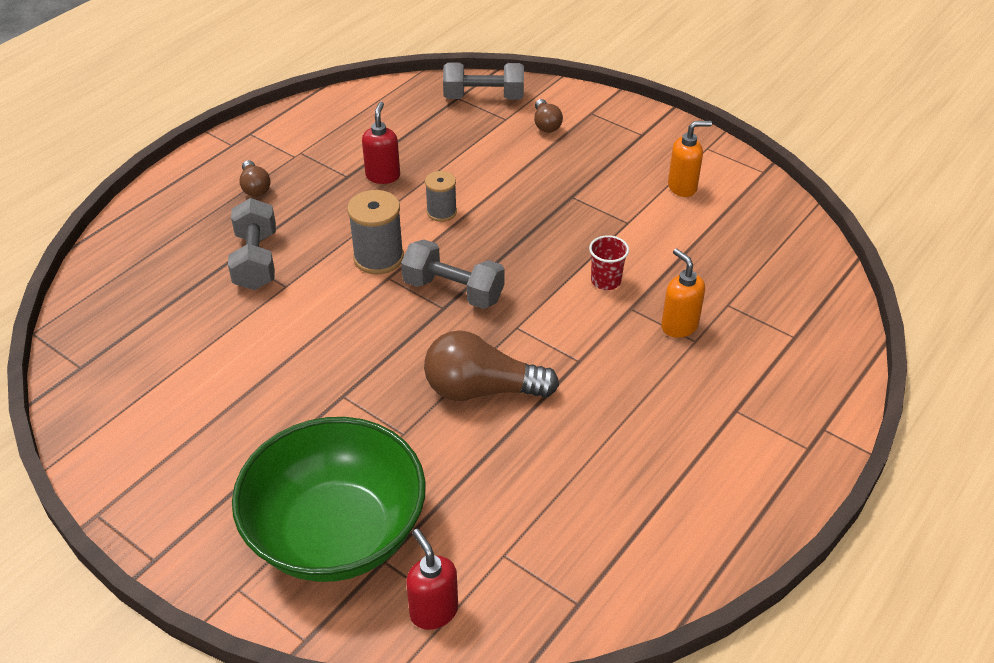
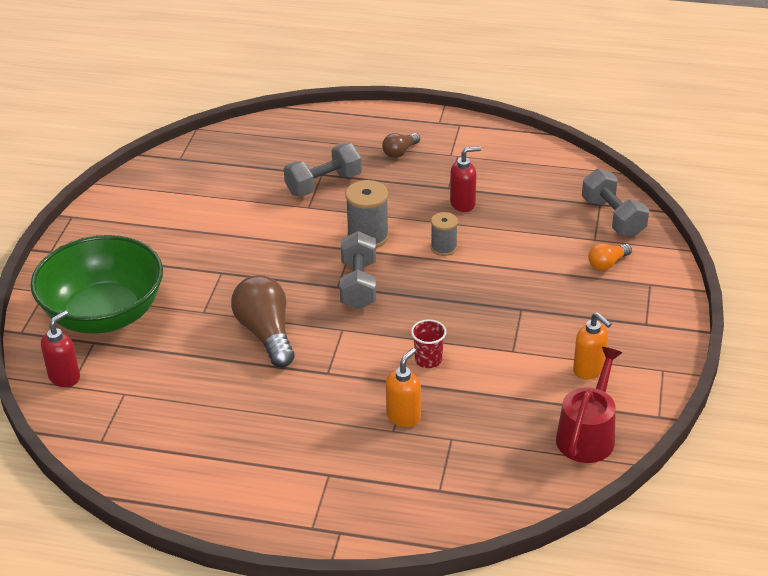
camera: 65 degrees right, 5 degrees down
(546, 124) = (607, 264): brown light bulb -> orange light bulb
(766, 219) = (587, 435): none -> red watering can

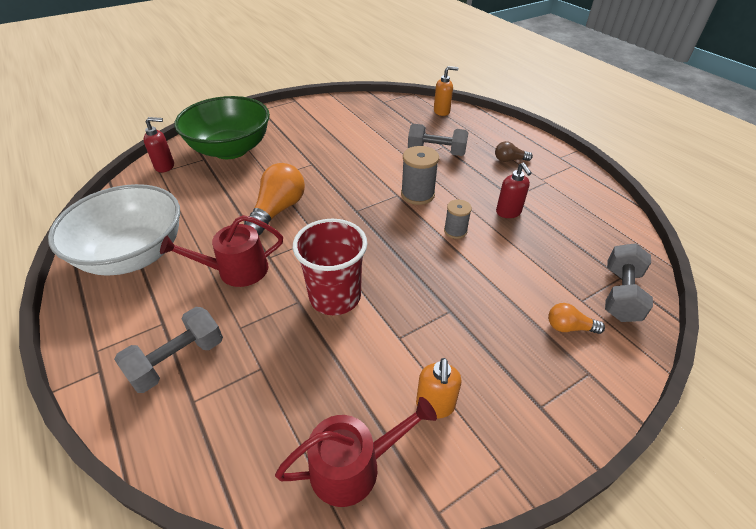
camera: 45 degrees right, 5 degrees up
(203, 458) = (134, 255): none -> white bowl
(266, 333) = (278, 210): brown light bulb -> orange light bulb
(318, 401) = (236, 270): none -> red watering can
(358, 285) = (369, 218): grey dumbbell -> grey dumbbell (178, 360)
(404, 416) = (260, 323): orange soap dispenser -> orange soap dispenser (442, 111)
(428, 360) = (335, 297): red cup -> red cup, size x2.05
(463, 204) = (508, 212): red soap dispenser -> red soap dispenser turned 45 degrees clockwise

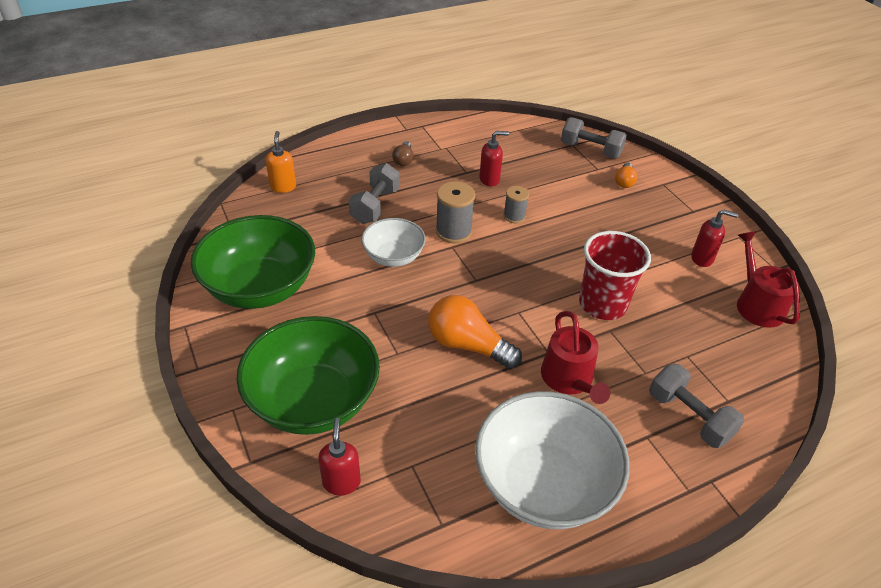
camera: 85 degrees left, 0 degrees up
(331, 118) = (260, 288): none -> green bowl
(375, 166) = (393, 257): none -> white bowl
(435, 405) = (702, 258): orange soap dispenser -> red soap dispenser

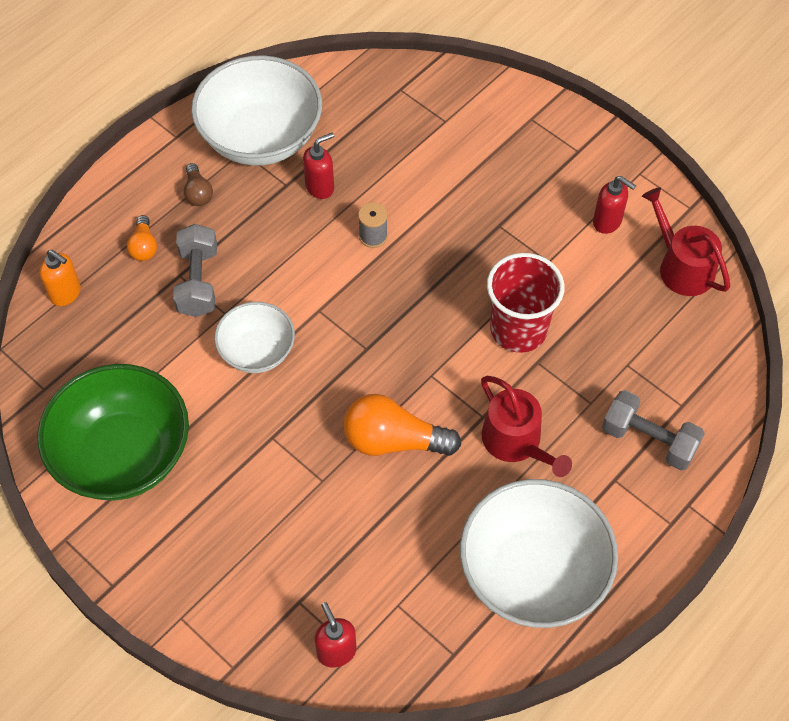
camera: 20 degrees left, 15 degrees up
(283, 187) = (66, 293): orange soap dispenser -> orange soap dispenser turned 150 degrees clockwise
(313, 401) = (261, 574): green bowl -> none
(453, 231) = (311, 287): grey spool -> none
(462, 144) = (261, 138): none -> white bowl
(590, 150) = (426, 91): grey dumbbell -> none
(624, 181) = (484, 131): orange light bulb -> orange light bulb (144, 246)
(702, 258) = (607, 222): red soap dispenser -> red soap dispenser turned 45 degrees clockwise

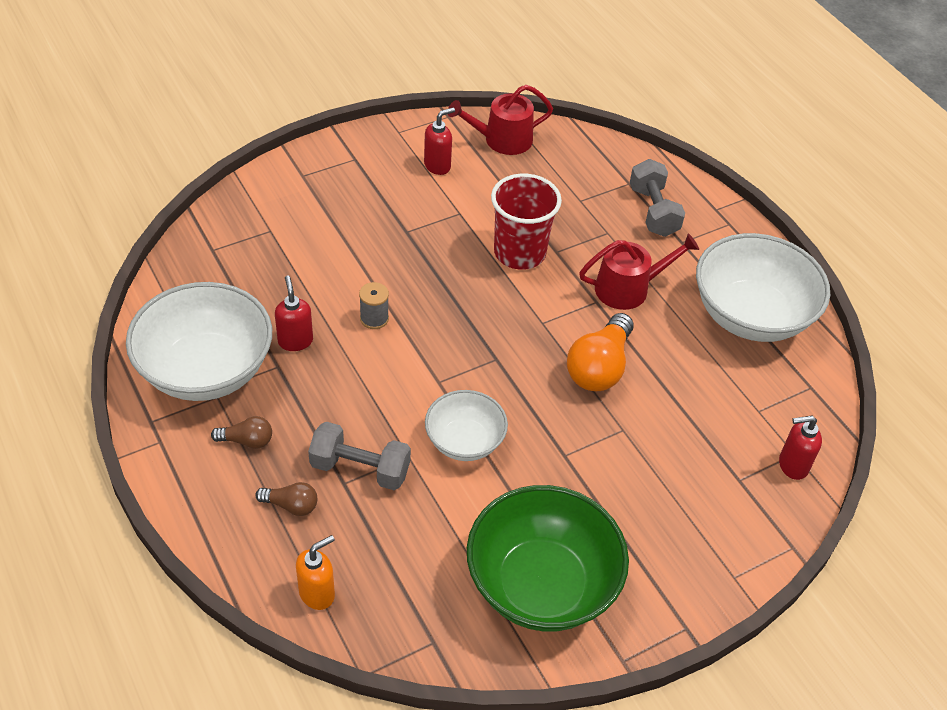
camera: 75 degrees left, 10 degrees down
(144, 246) = (291, 505): orange light bulb -> brown light bulb
(648, 440) = (653, 211): grey dumbbell -> grey dumbbell turned 60 degrees counterclockwise

